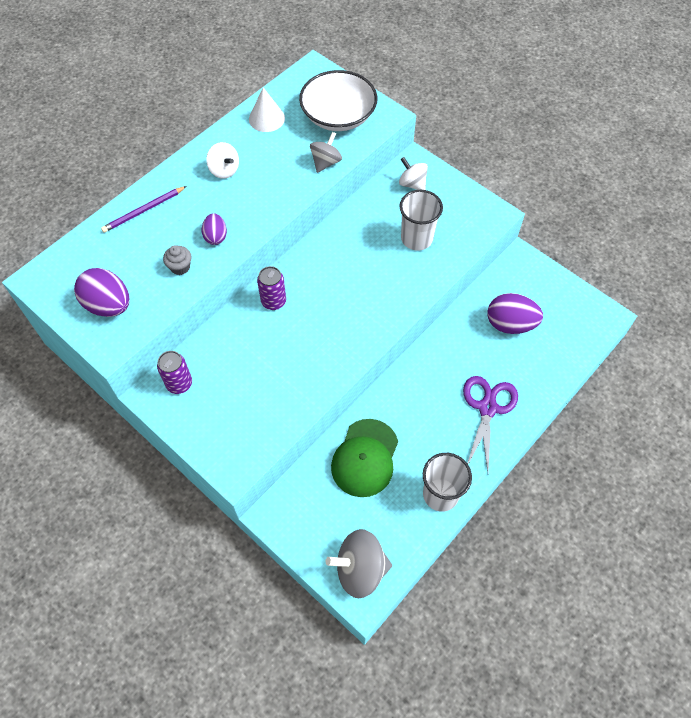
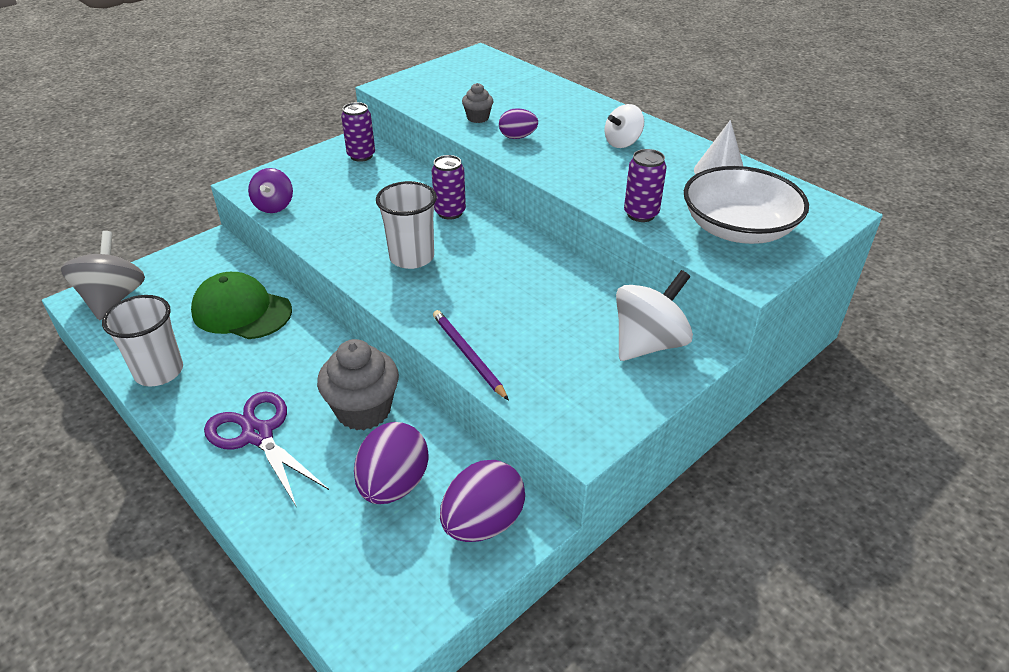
camera: 95 degrees right, 20 degrees down
(108, 305) = (438, 85): purple egg -> purple egg (483, 523)
(143, 211) = (560, 98): purple pencil -> purple pencil (468, 355)
(270, 435) = (274, 206): none -> purple spinning top
(326, 162) = (641, 214): grey spinning top -> purple can
(412, 184) = (648, 343): white spinning top -> white spinning top, size x1.60
(416, 238) = (536, 338): white cup -> white cup (411, 257)
(455, 351) = (363, 410): none -> grey cupcake
(487, 408) = (257, 435): purple scissors -> purple scissors turned 150 degrees counterclockwise

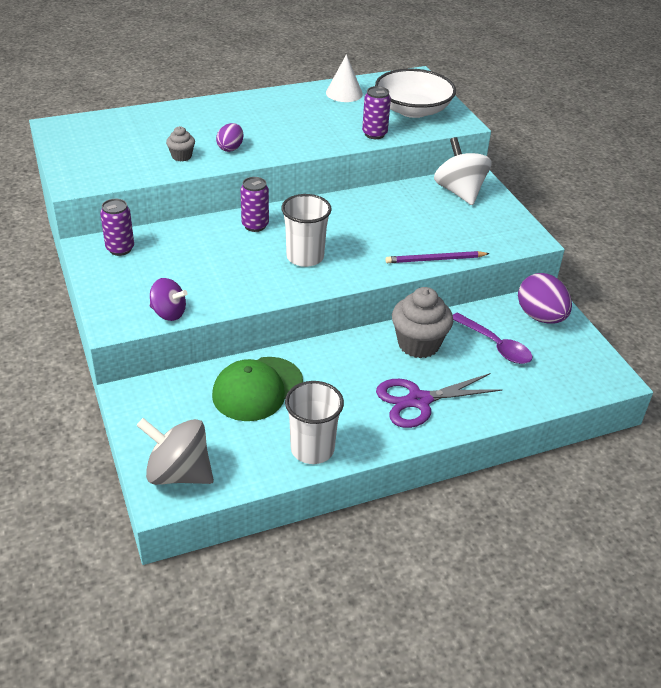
camera: 70 degrees left, 0 degrees up
(393, 485) = (495, 345): purple egg -> purple spoon
(622, 143) = (276, 112): white spinning top -> none

